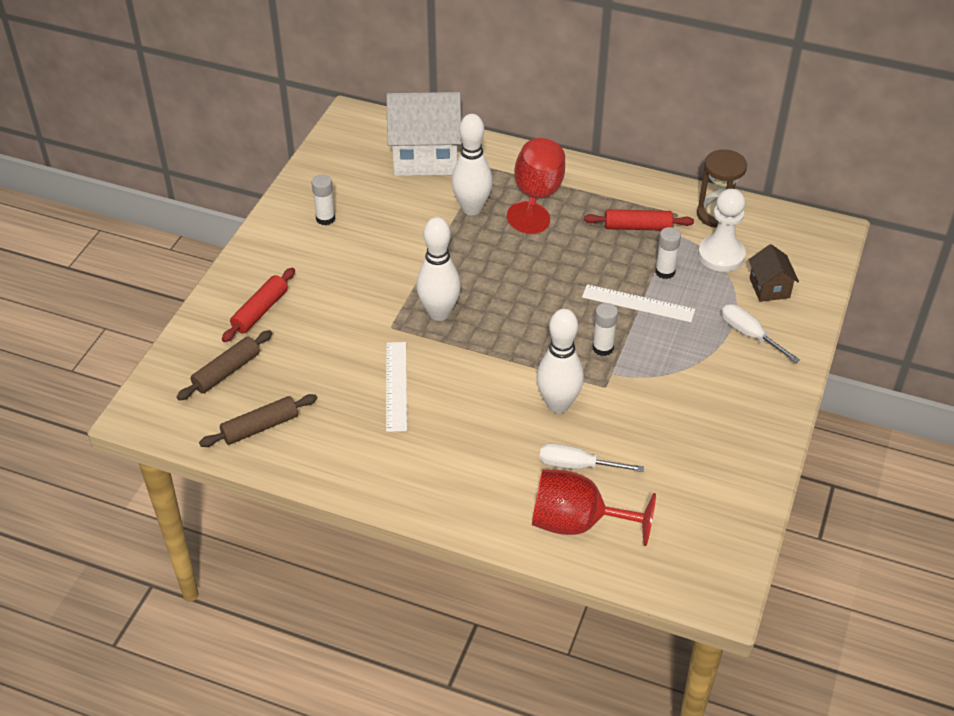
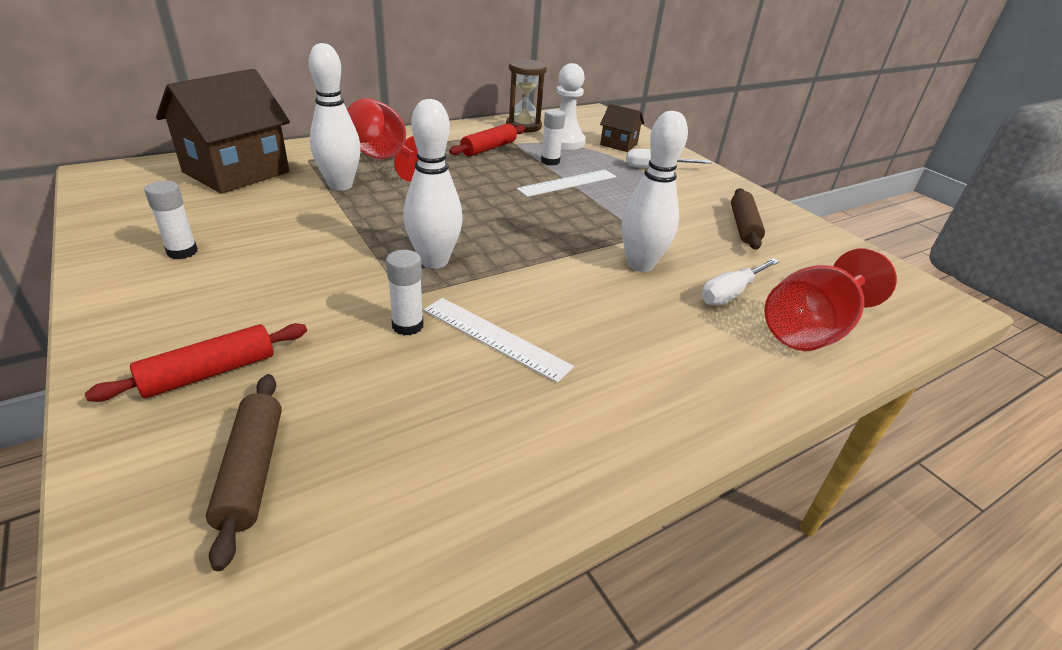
camera: 55 degrees left, 10 degrees down
(260, 311) = (210, 372): red rolling pin -> red rolling pin turned 75 degrees clockwise
(260, 427) = (407, 499): brown rolling pin -> brown rolling pin (743, 226)
(425, 157) = (236, 172): white house -> brown house
(603, 348) = (597, 216): white glue stick -> white glue stick (407, 326)

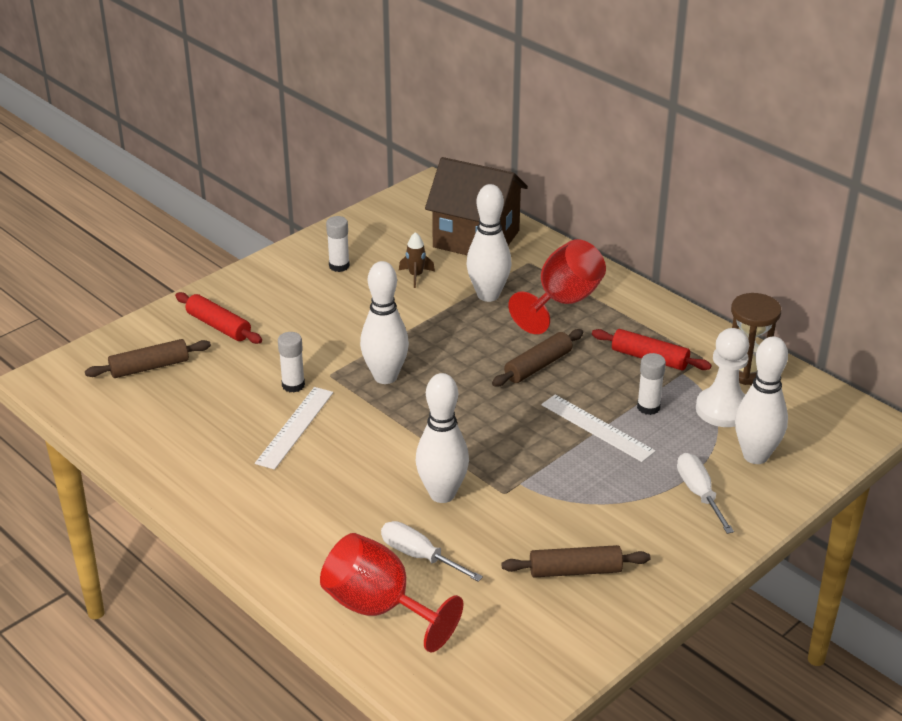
camera: 80 degrees right, 0 degrees up
(264, 212) = (416, 276): none -> brown rocket
(470, 187) = (538, 366): none -> brown rolling pin
(618, 144) = (755, 456): brown house -> white bowling pin

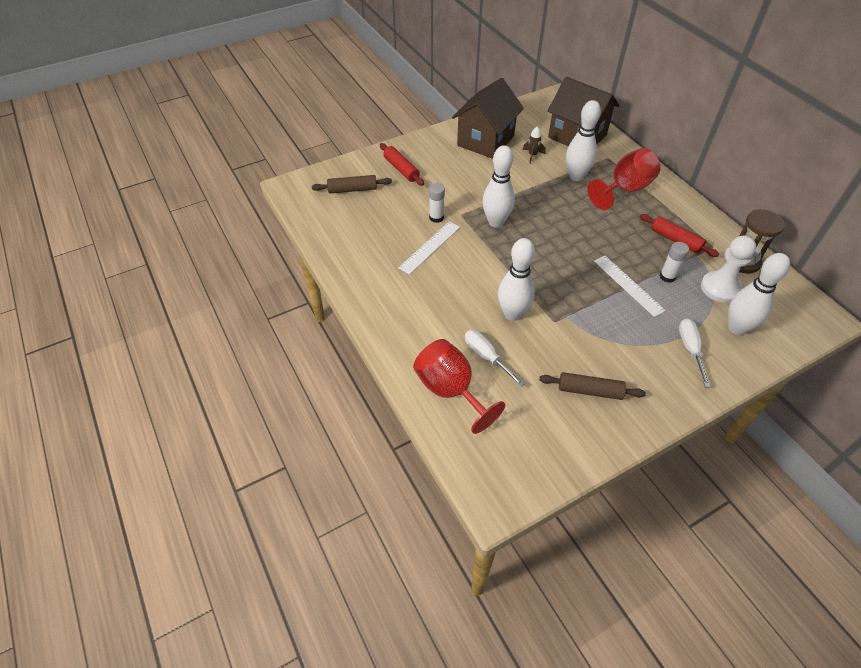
camera: 15 degrees right, 15 degrees up
(339, 266) = (485, 141): white glue stick -> brown house
(538, 366) = (598, 232): brown rolling pin -> none

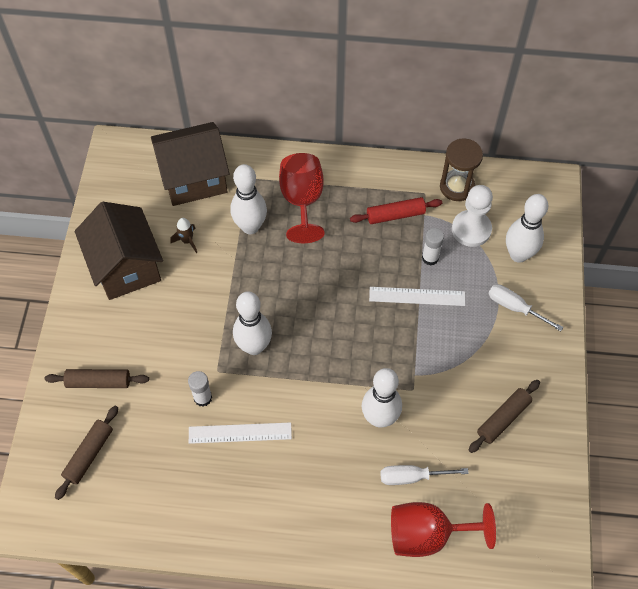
camera: 55 degrees left, 10 degrees up
(401, 169) = (98, 382): red rolling pin -> brown rolling pin
(430, 247) = (240, 433): white ruler -> white ruler turned 75 degrees counterclockwise

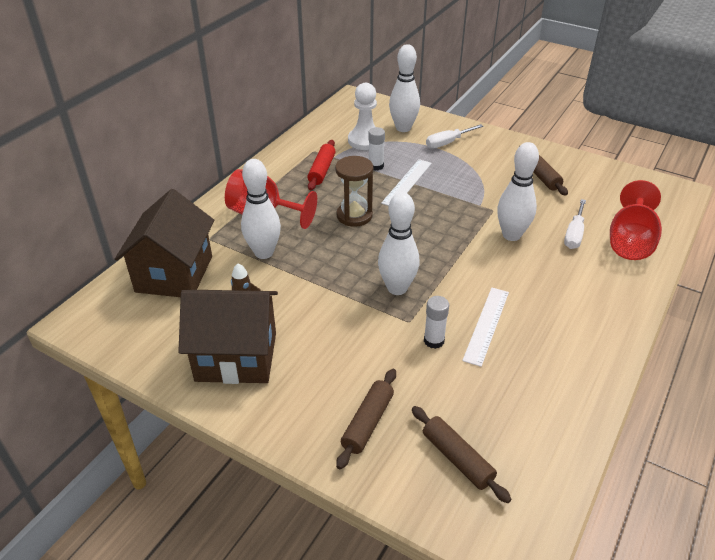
camera: 65 degrees left, 20 degrees down
(457, 187) = (321, 135): brown hourglass -> brown hourglass (354, 216)

